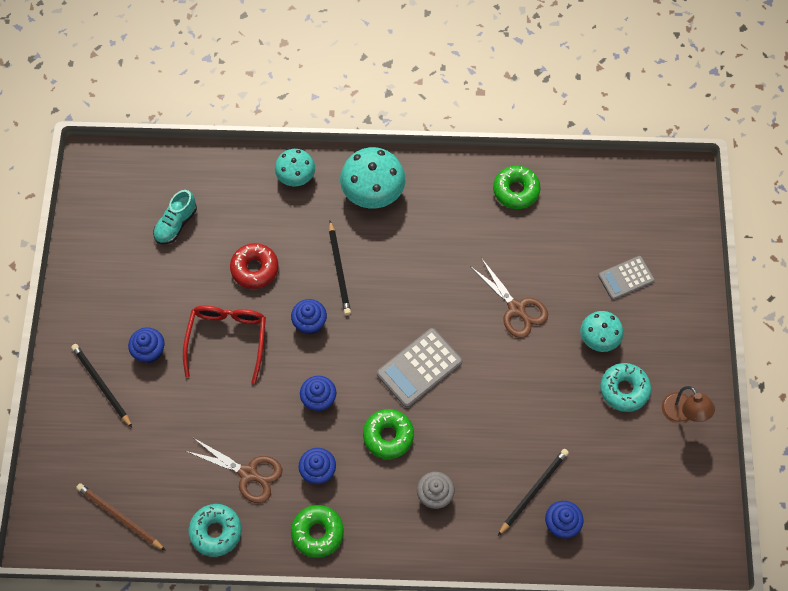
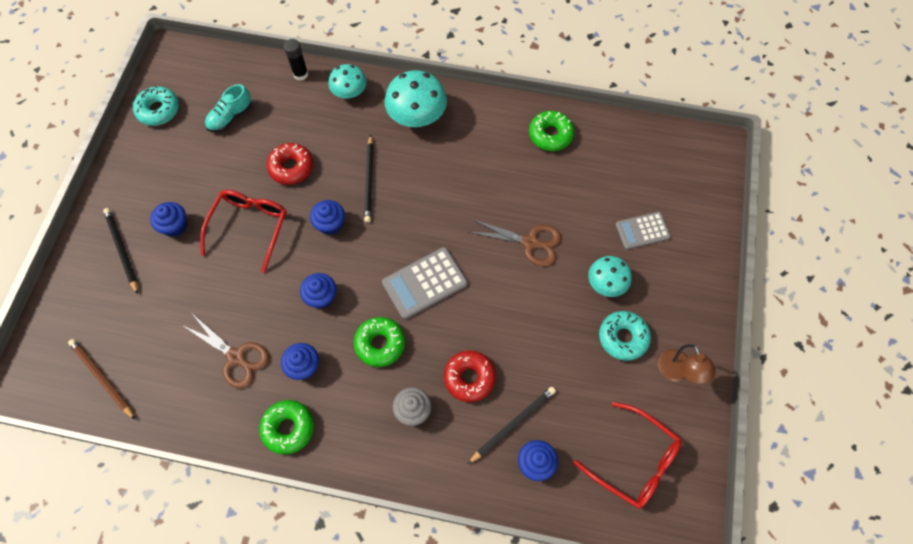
camera: 10 degrees right, 0 degrees up
(216, 531) = (190, 409): turquoise donut -> turquoise donut (158, 110)
(239, 164) = (300, 74): none -> black glue stick
(483, 454) = (469, 378): none -> red donut
(516, 308) = (530, 242): brown scissors -> brown scissors turned 45 degrees counterclockwise
(653, 505) = (633, 460): none -> red glasses

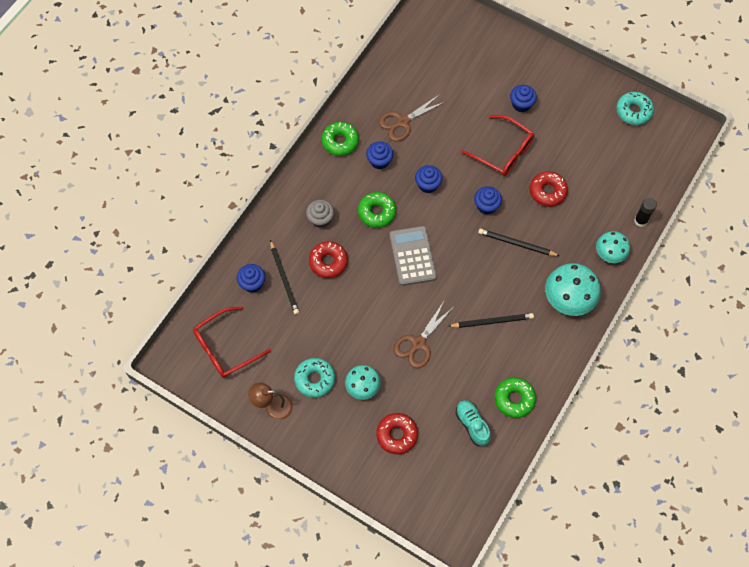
camera: 110 degrees right, 0 degrees up
(102, 378) = (419, 44): brown pencil -> none
(122, 250) = (513, 69): black pencil -> black pencil (492, 321)
(230, 117) = (611, 160): turquoise shoe -> turquoise shoe (472, 424)
(642, 231) = (397, 435): grey calculator -> red donut

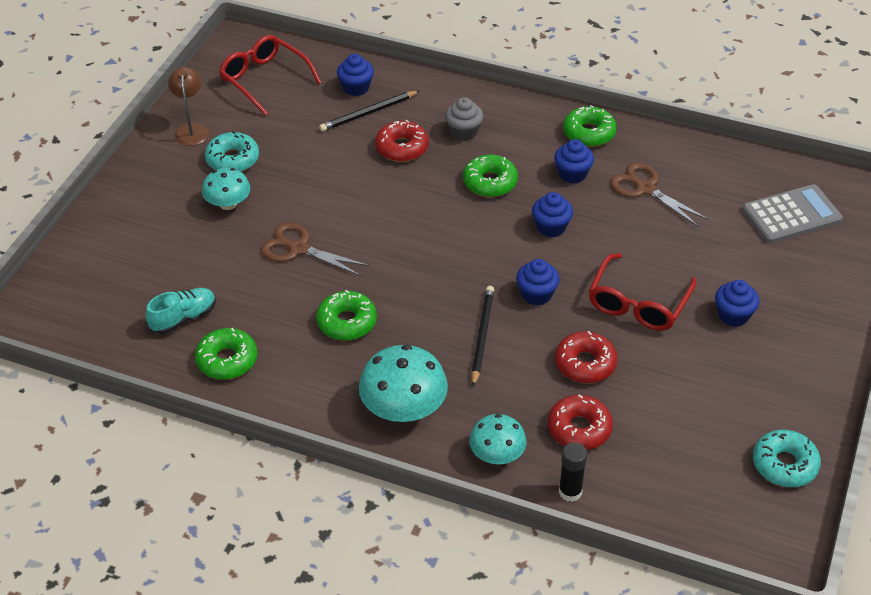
camera: 80 degrees right, 20 degrees down
(397, 435) = (163, 244): red donut -> red donut (579, 429)
(412, 256) = (431, 226): grey calculator -> grey calculator (791, 215)
(492, 321) = (347, 322): black pencil -> green donut

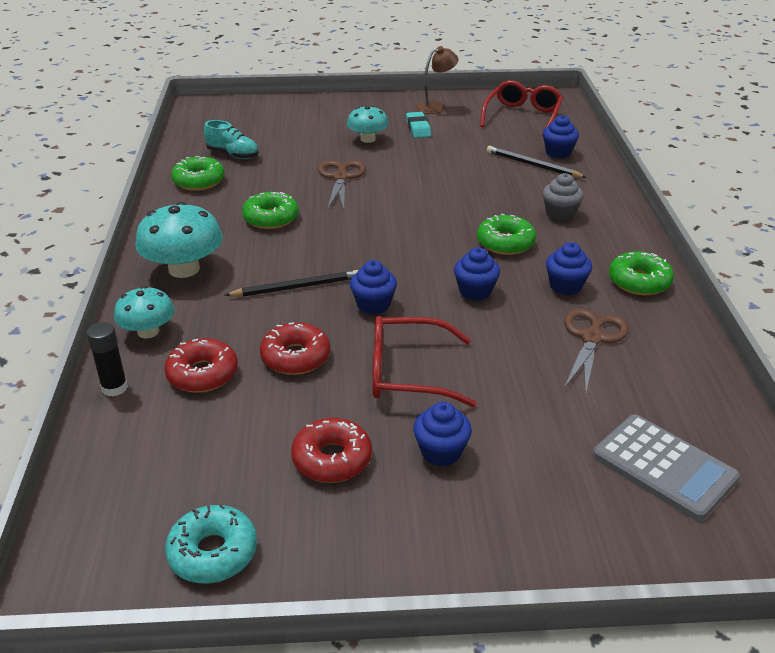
camera: 65 degrees right, 10 degrees down
(232, 159) = (418, 128): turquoise donut -> turquoise eraser
(402, 148) = (505, 190): red donut -> red donut (332, 459)

